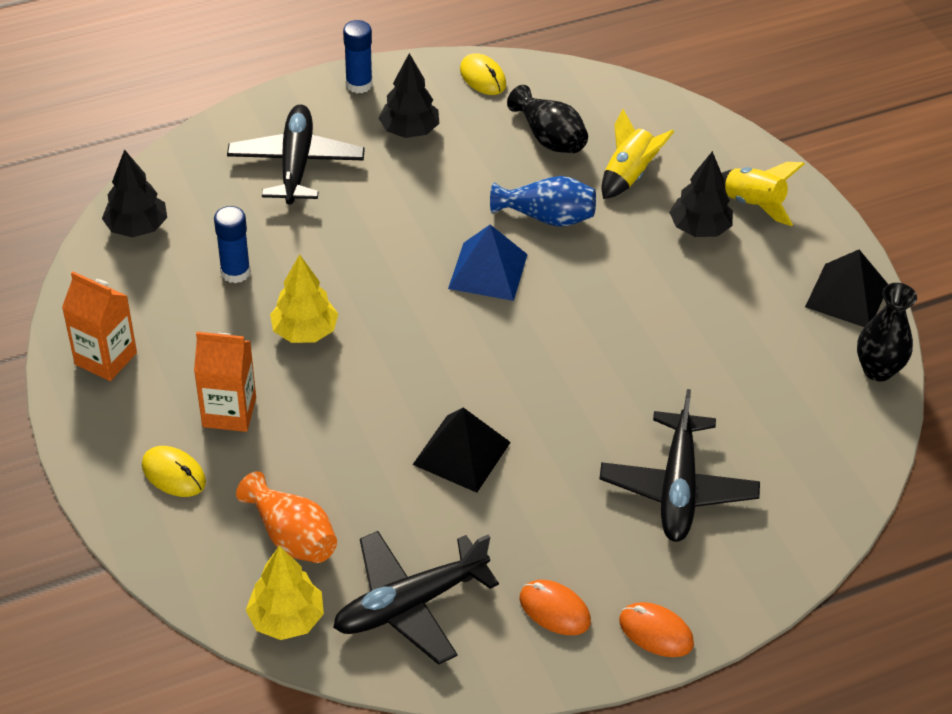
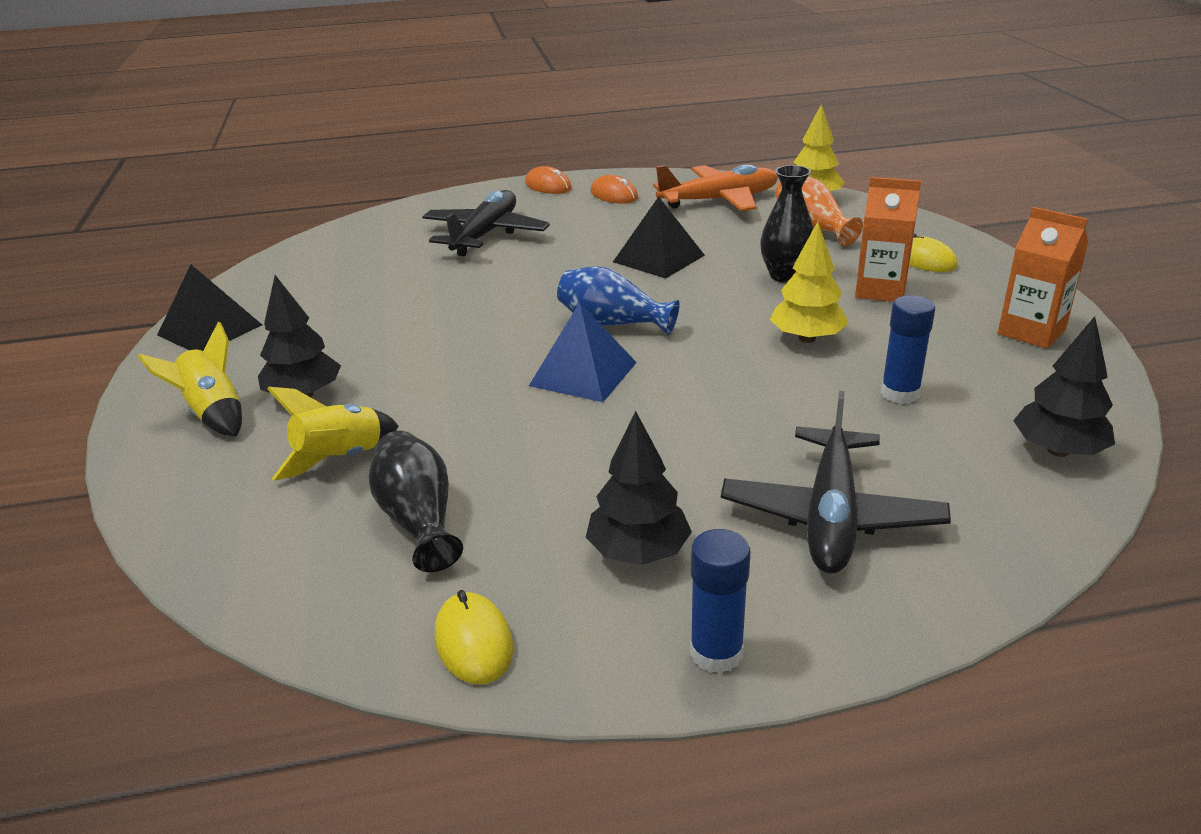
camera: 165 degrees left, 15 degrees down
(410, 604) = (719, 200): black plane -> orange plane
(547, 217) = (483, 420): blue vase -> blue vase (612, 323)
(877, 370) = (247, 282): black vase -> black vase (785, 276)

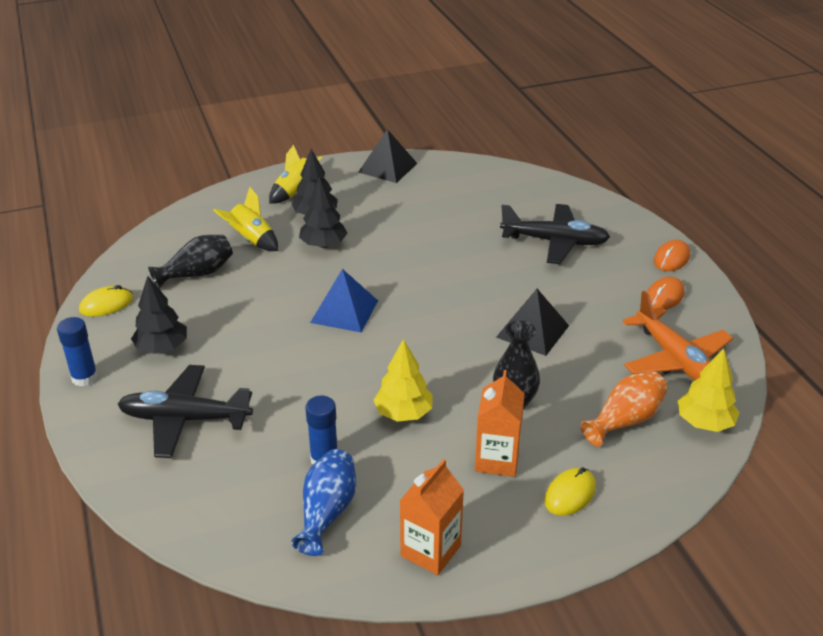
camera: 80 degrees right, 5 degrees up
(612, 323) = (415, 317): blue vase -> blue vase (327, 512)
(1057, 450) = (248, 535): black tree -> black tree (323, 245)

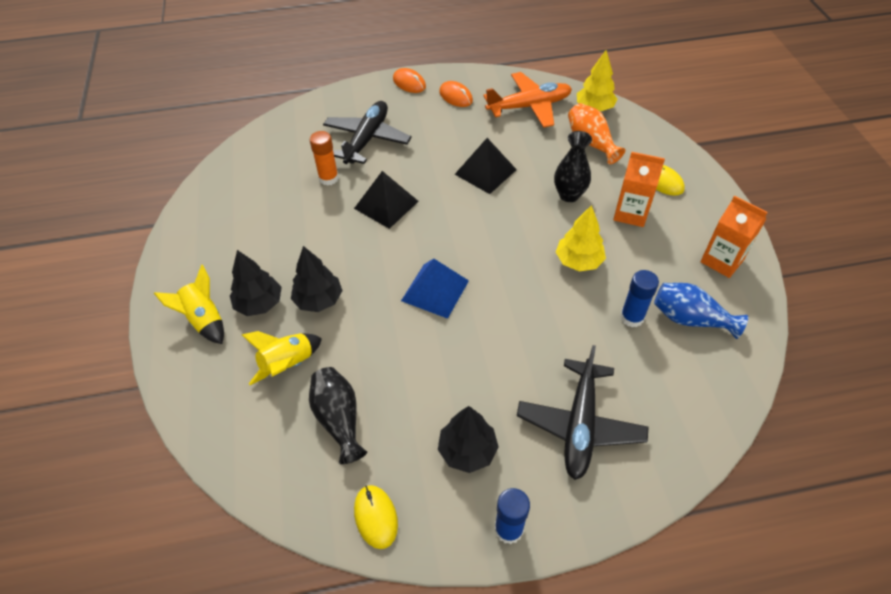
camera: 80 degrees left, 15 degrees up
(387, 167) = (190, 236): black pyramid -> black pyramid (386, 204)
(484, 227) = (328, 178): none -> orange glue stick

